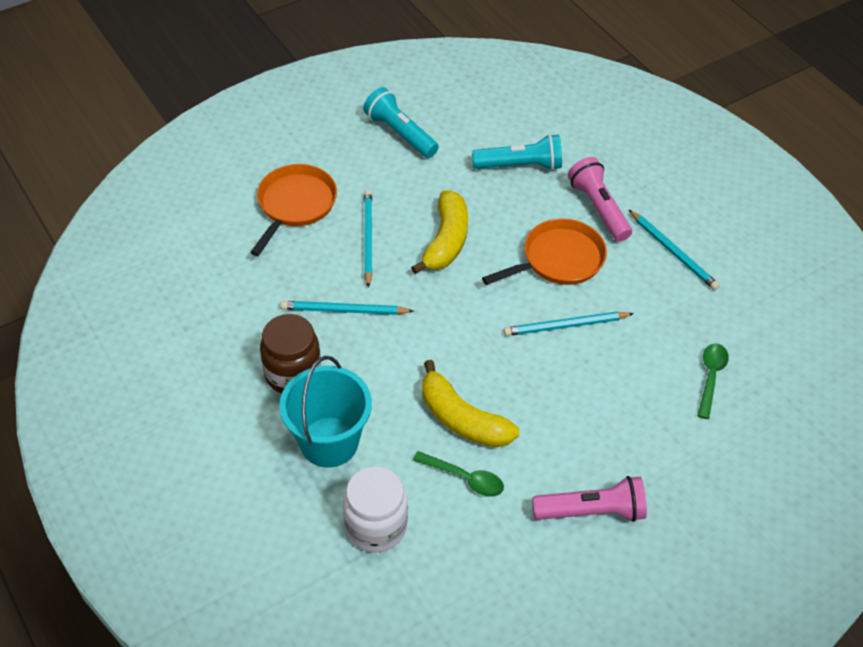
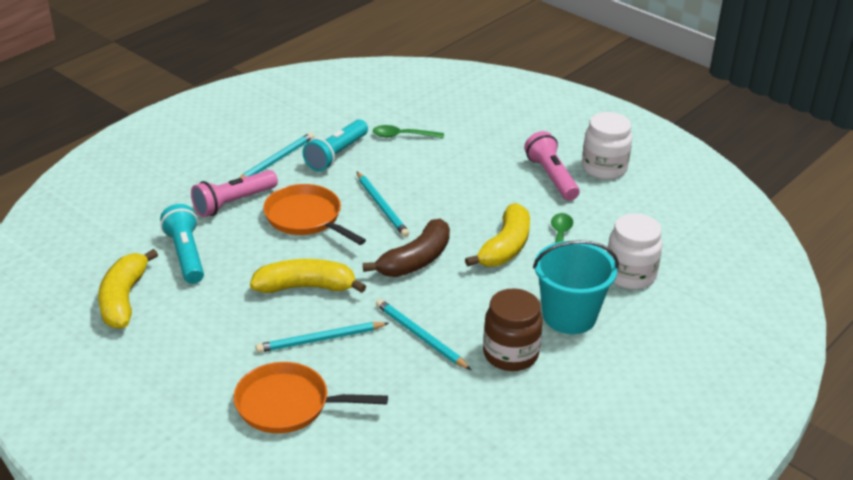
camera: 105 degrees left, 15 degrees down
(344, 310) = (420, 336): turquoise pencil -> turquoise pencil turned 150 degrees clockwise
(400, 134) = (152, 346): turquoise flashlight -> turquoise flashlight (336, 155)
(462, 333) = (415, 260): none -> brown banana
(467, 122) = (124, 299): none -> yellow banana
(601, 581) = (604, 168): none -> white jar

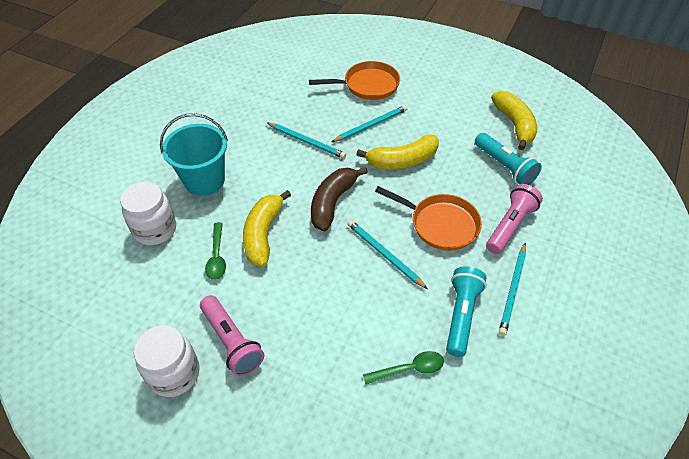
camera: 165 degrees right, 15 degrees up
(510, 354) = (243, 142): brown jar -> none

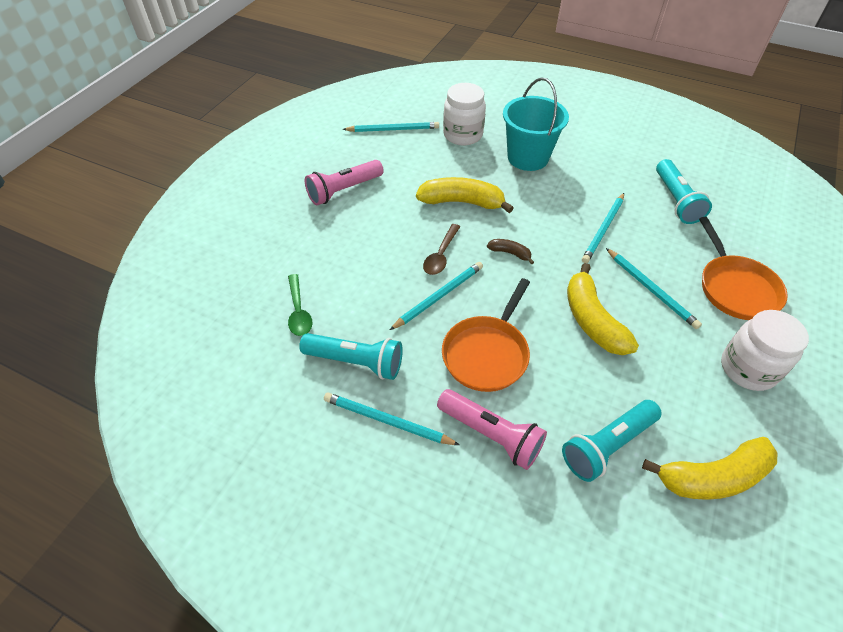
camera: 90 degrees right, 0 degrees up
(127, 296) = (393, 129): none -> turquoise pencil
(174, 374) = (319, 162): white jar -> white jar (748, 369)
(217, 256) = (433, 174): green spoon -> none
(276, 96) = (676, 200): none -> turquoise flashlight
(332, 203) = (510, 253): brown banana -> brown banana, size x0.48
(334, 252) = (441, 255): none -> brown spoon

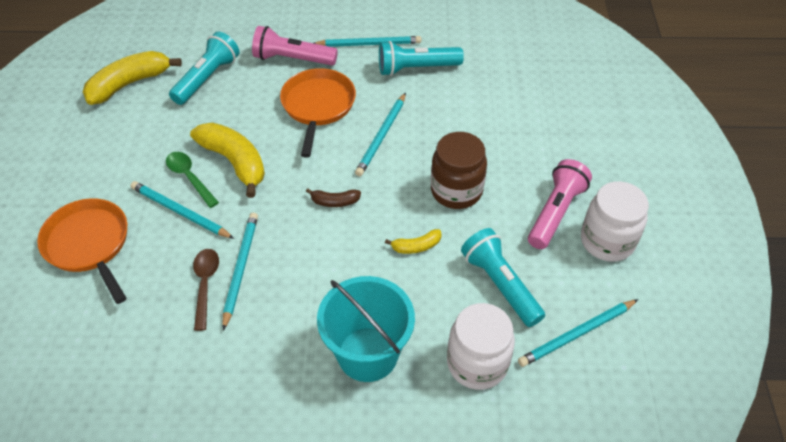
camera: 155 degrees right, 0 degrees up
(299, 311) = (490, 86): green spoon -> green spoon (189, 178)
(405, 228) = (456, 191): none -> brown jar
(441, 255) = (402, 175): brown spoon -> brown spoon (205, 285)
(462, 202) = (416, 246): yellow banana -> yellow banana, size x0.48
(676, 200) = (152, 351): turquoise flashlight -> turquoise flashlight (500, 285)
(748, 369) = (90, 166): white jar -> white jar (607, 241)

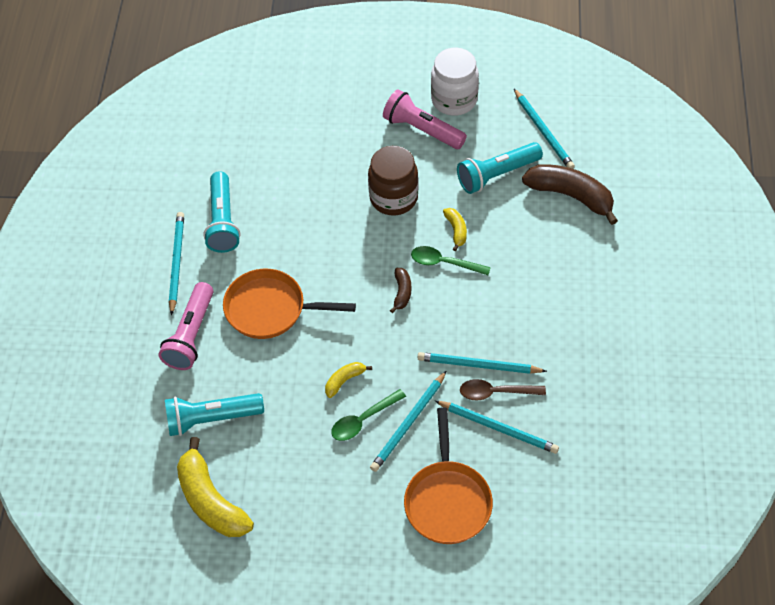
camera: 85 degrees left, 5 degrees up
(89, 245) = (447, 500): orange pan -> orange pan turned 60 degrees counterclockwise
(207, 78) = (212, 419): turquoise flashlight -> turquoise flashlight turned 45 degrees counterclockwise
(234, 162) = (344, 381): yellow banana -> yellow banana, size x0.48
(367, 354) = (564, 268): turquoise bucket -> none
(372, 236) = (444, 263): none -> green spoon
(382, 136) = (319, 253): turquoise pencil -> turquoise pencil (498, 428)
(477, 363) = (570, 196): white jar -> brown banana

